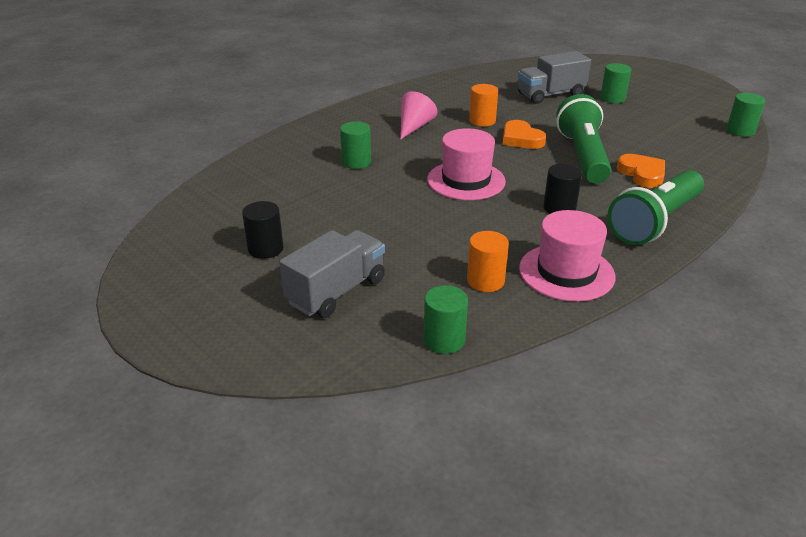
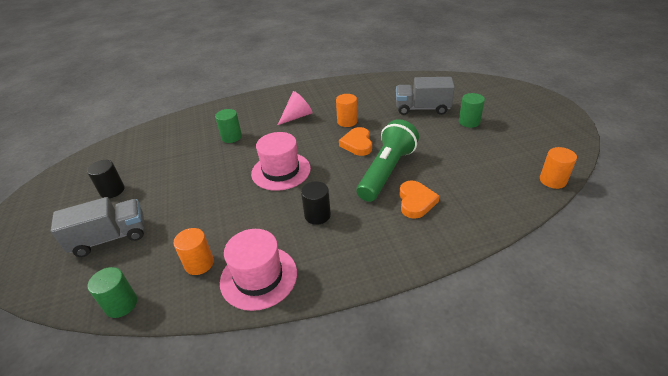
camera: 30 degrees right, 5 degrees up
(655, 222) = (375, 253): green flashlight -> none
(740, 131) = (552, 180): green cylinder -> orange cylinder

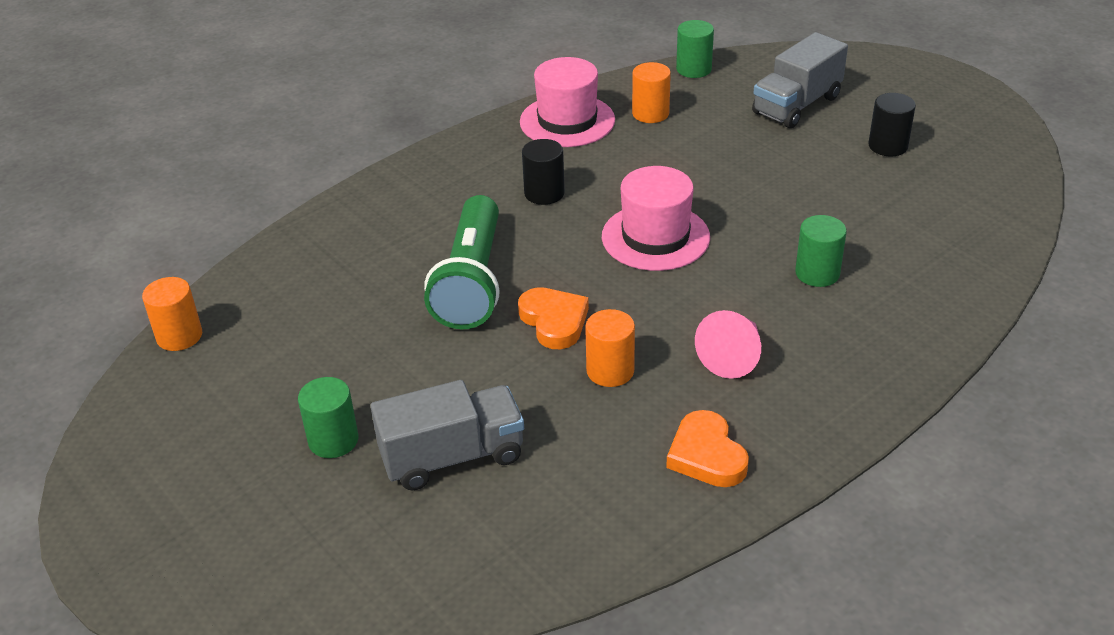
camera: 155 degrees right, 0 degrees up
(416, 202) = (406, 246): orange heart -> orange heart (706, 455)

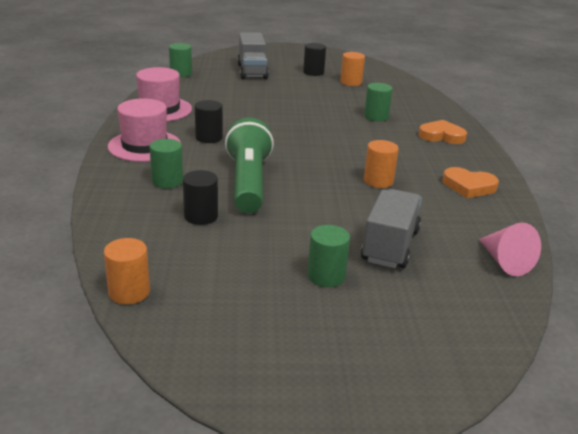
camera: 55 degrees left, 10 degrees down
(358, 294) = (201, 216): none -> black cylinder
(403, 231) = (167, 181): none -> green cylinder
(471, 281) = (248, 182): green flashlight -> green flashlight turned 135 degrees counterclockwise
(554, 321) = (318, 177): orange heart -> orange heart (441, 136)
(650, 113) = (195, 94): orange cylinder -> orange cylinder (351, 82)
(655, 237) = (293, 131): pink hat -> pink hat (144, 146)
(733, 356) = (407, 153): pink cone -> pink cone (504, 261)

